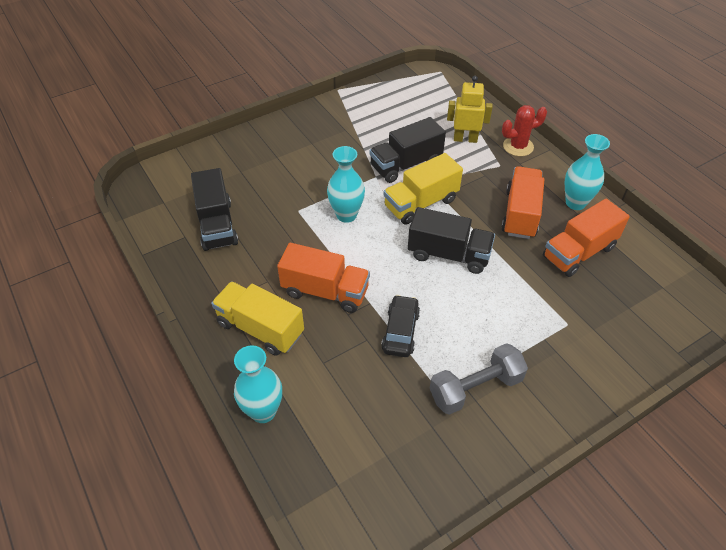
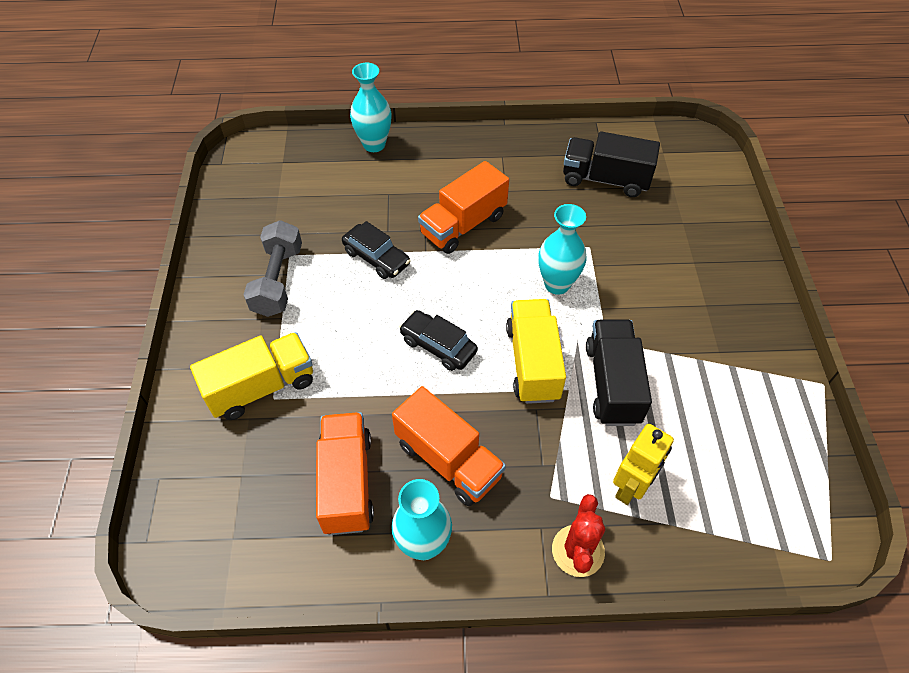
camera: 120 degrees right, 5 degrees up
(260, 328) = (454, 168): yellow truck -> yellow truck (261, 387)
(448, 254) = (438, 346): black truck -> black car

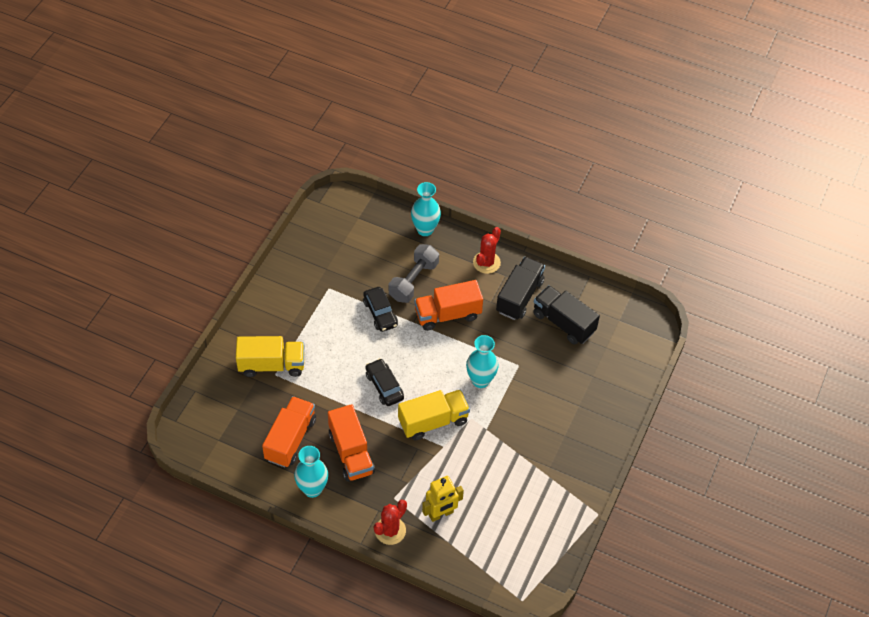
camera: 25 degrees right, 0 degrees up
(278, 280) = (313, 302): grey dumbbell -> grey dumbbell (413, 281)
(471, 151) = (486, 262): none -> red cactus
(533, 362) = (433, 421): yellow truck -> yellow truck turned 45 degrees clockwise
(612, 383) = (471, 455): black truck -> black truck (519, 296)

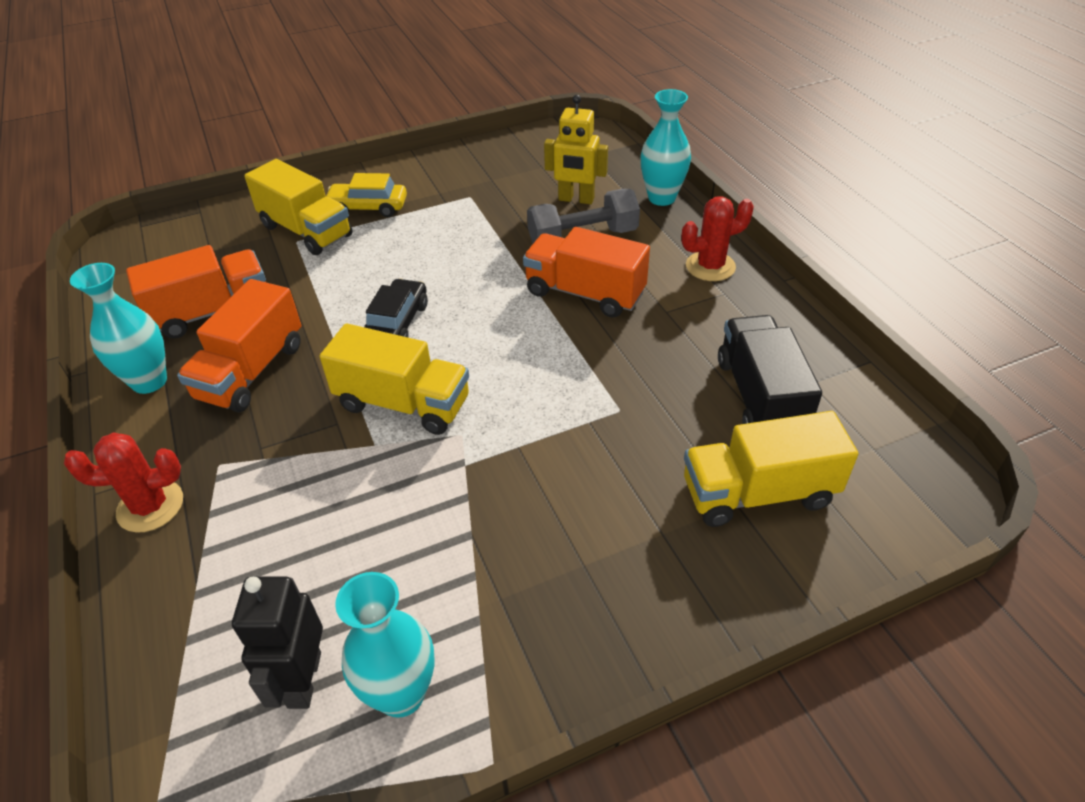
camera: 45 degrees right, 10 degrees down
(284, 329) = (368, 207): none -> yellow car
(380, 313) = (497, 248): black car -> none
(441, 514) = (244, 538): yellow robot -> yellow robot (576, 199)
(480, 380) = (536, 395): turquoise vase -> turquoise vase (401, 694)
(518, 536) = (304, 679): none -> black robot
(519, 296) = (719, 327): black truck -> none
(596, 367) = (758, 493): none -> yellow truck

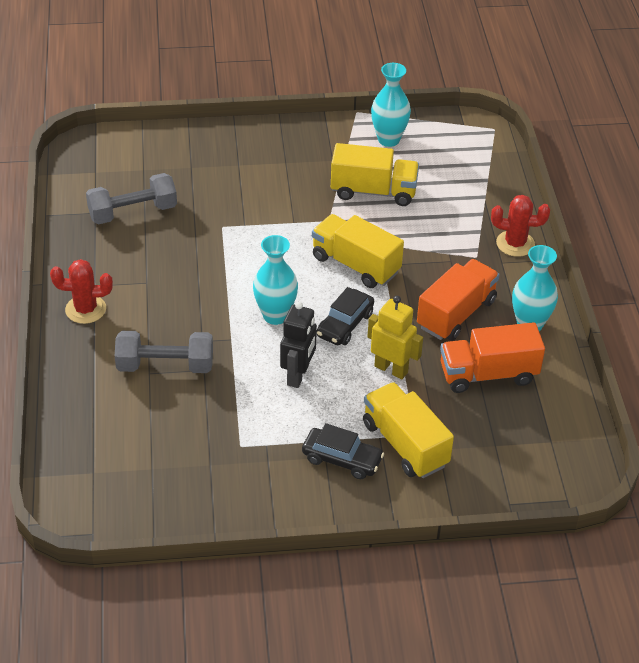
camera: 165 degrees left, 0 degrees up
(304, 679) = (431, 154): black robot -> black robot (298, 375)
(368, 207) = (342, 459): yellow car -> black car
(576, 199) = (145, 412): yellow robot -> yellow robot (391, 369)
(585, 293) = (195, 312): orange truck -> none
(661, 198) = (68, 391): turquoise vase -> turquoise vase (275, 315)
(758, 493) = (176, 168): yellow truck -> yellow truck (373, 191)
(760, 397) = (133, 212): black truck -> grey dumbbell

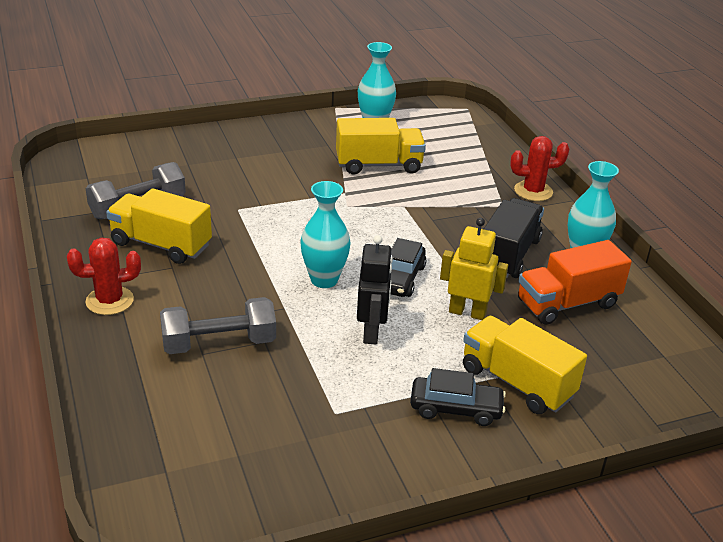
camera: 15 degrees left, 10 degrees down
(355, 265) = (388, 225): yellow truck -> yellow truck (161, 244)
(456, 314) = (508, 255): orange truck -> black truck

